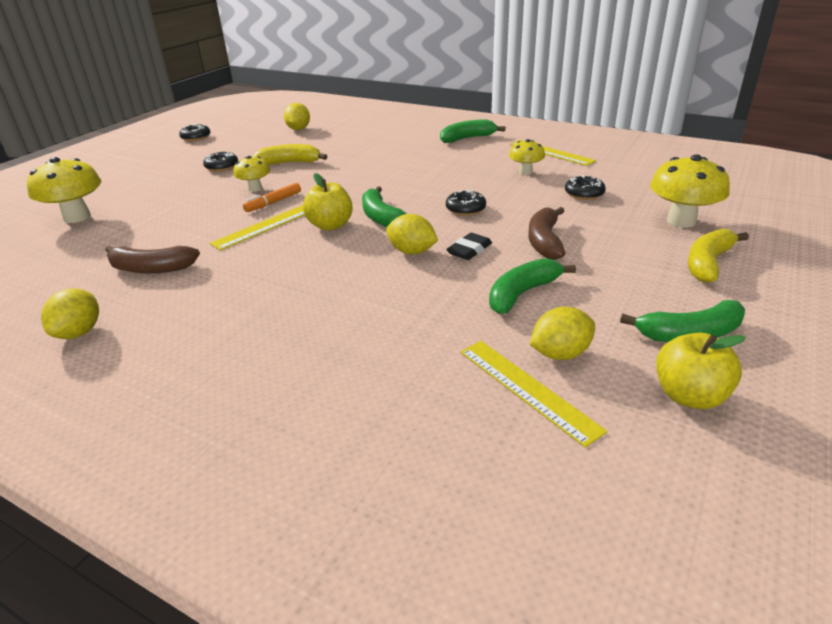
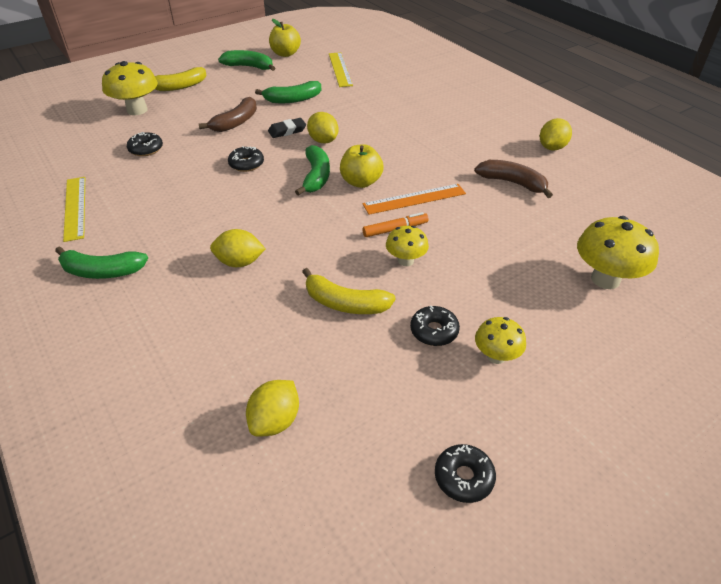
camera: 155 degrees left, 10 degrees up
(265, 226) = (414, 199): yellow ruler -> orange ruler
(525, 172) = (142, 188): yellow mushroom -> yellow mushroom (496, 356)
(560, 354) = (311, 75): yellow lemon -> yellow lemon (240, 262)

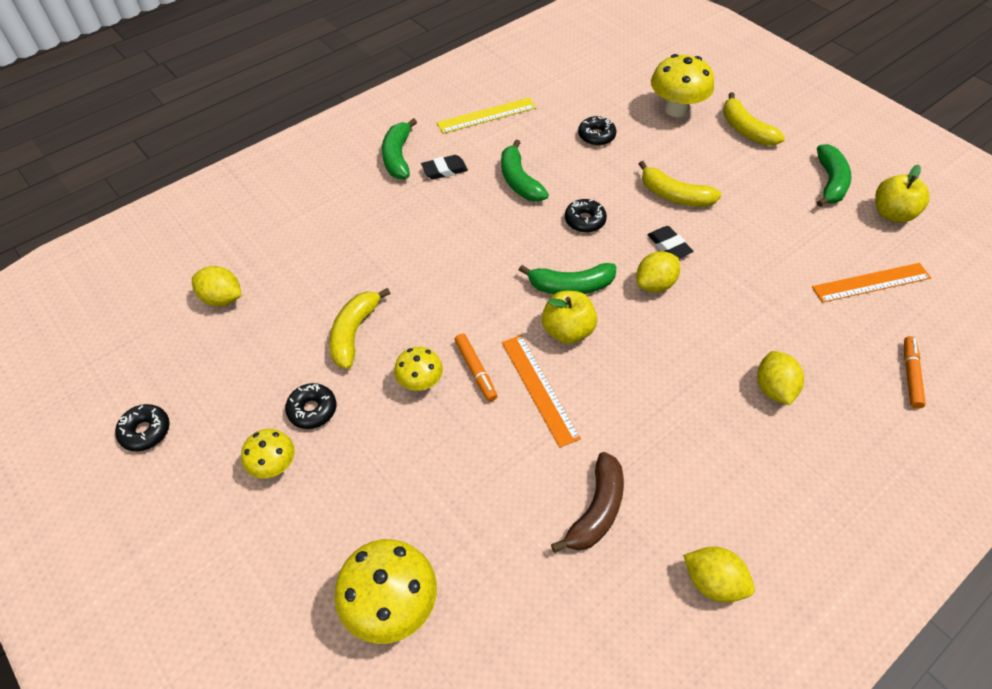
camera: 85 degrees right, 10 degrees up
(142, 238) = (444, 170): none -> black eraser
(236, 122) = (674, 195): brown banana -> yellow banana
(240, 262) = (413, 244): yellow lemon -> yellow lemon (773, 388)
(293, 99) = (753, 240): green banana -> green banana (519, 181)
(340, 69) = (871, 282): yellow ruler -> orange ruler
(410, 71) = (910, 375): none -> orange marker

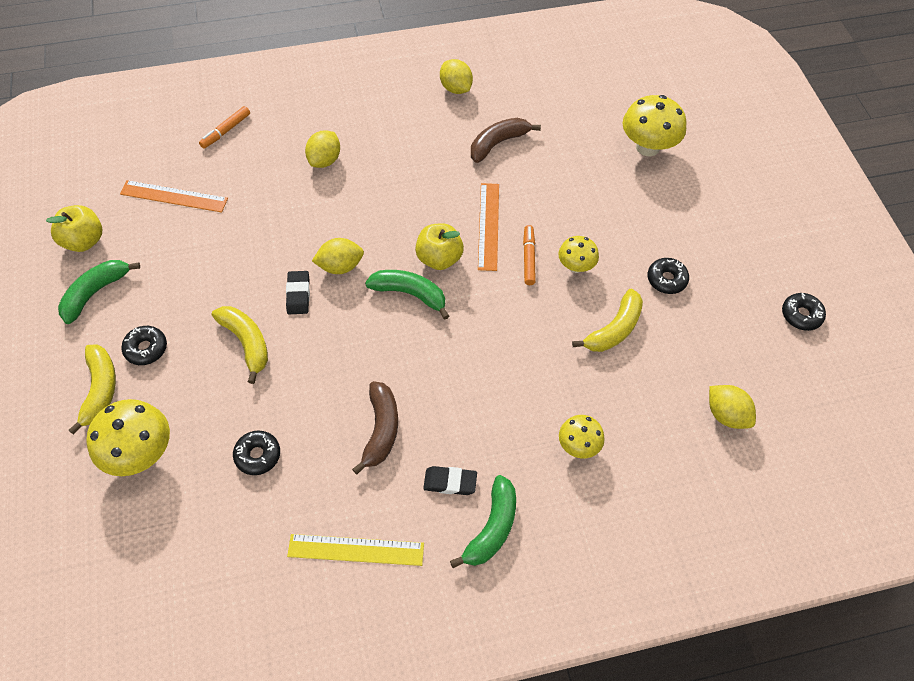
camera: 155 degrees left, 5 degrees up
(274, 465) = (704, 251): yellow mushroom -> yellow mushroom (578, 446)
(519, 181) = (381, 430): green banana -> brown banana
(585, 220) = (351, 353): black donut -> black donut (146, 349)

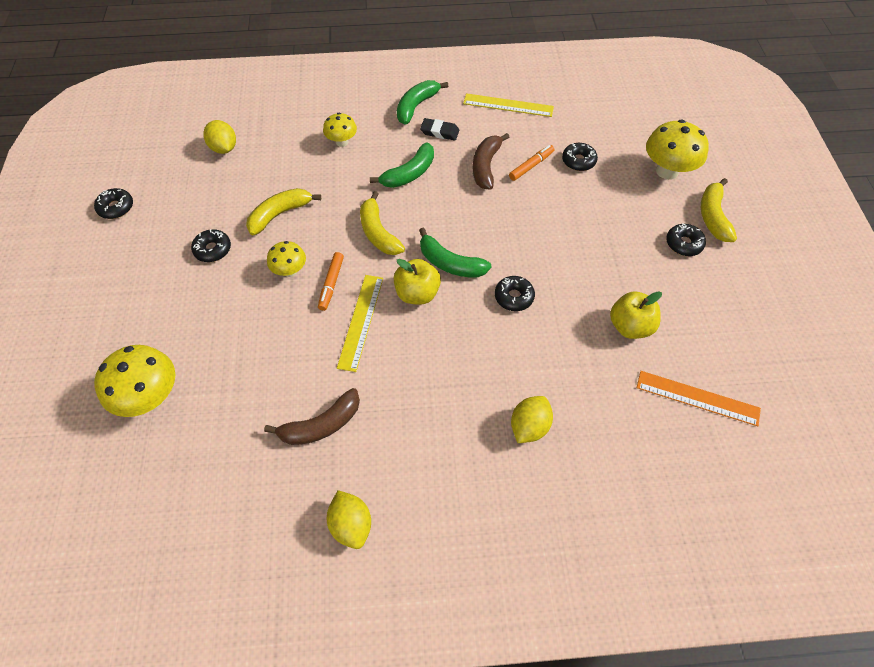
camera: 170 degrees left, 0 degrees up
(84, 241) = (778, 354): yellow apple -> yellow apple (630, 326)
(95, 293) = (746, 298): green banana -> green banana (409, 173)
(226, 131) = (654, 488): orange marker -> orange marker (531, 166)
(246, 343) = (596, 239): yellow banana -> yellow banana (378, 233)
(298, 294) = (553, 274): black eraser -> none
(340, 266) = (514, 297): yellow lemon -> black donut
(489, 226) = (360, 321): orange ruler -> yellow ruler

